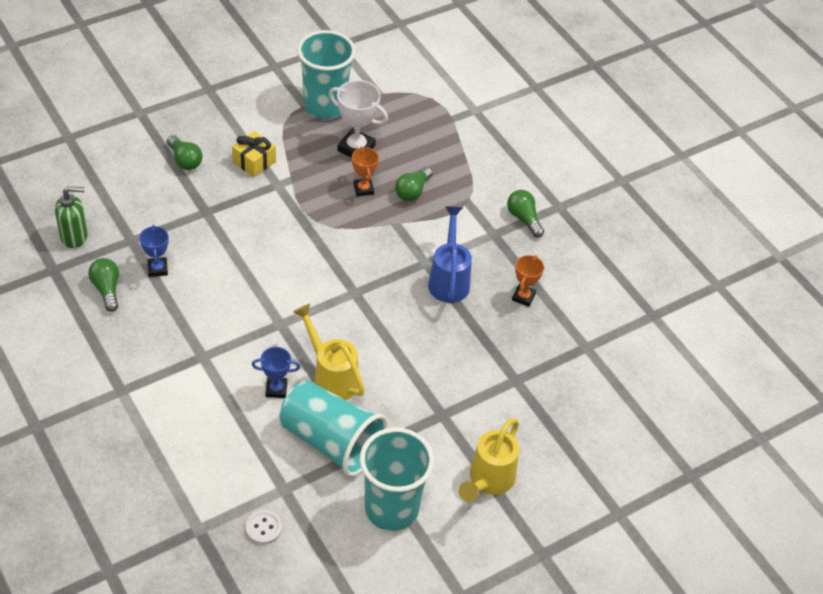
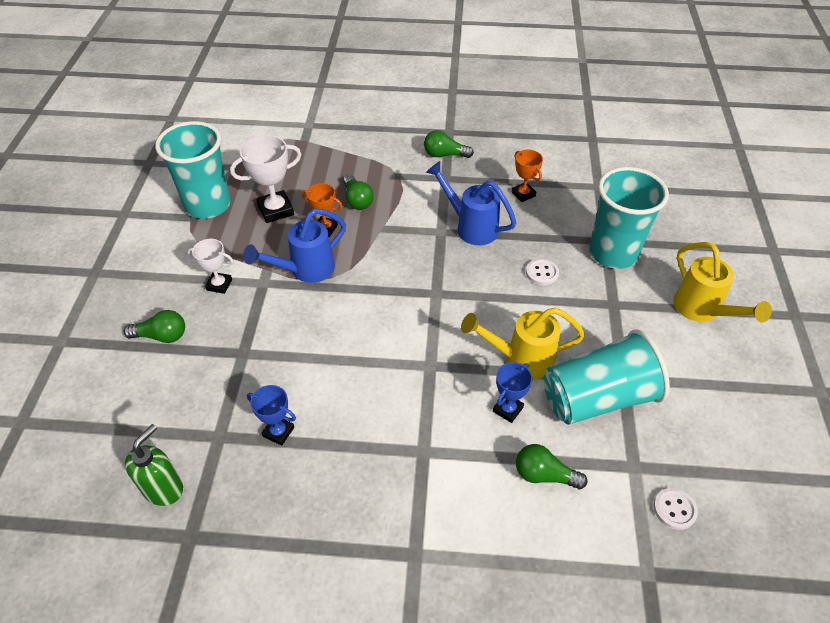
camera: 50 degrees left, 0 degrees up
(107, 289) = (265, 495): green light bulb -> green light bulb (544, 475)
(254, 162) = (219, 285): yellow gift -> white trophy
(309, 201) = (305, 270): none -> blue watering can
(391, 508) = (700, 392): turquoise cup -> turquoise cup (613, 253)
(436, 351) = (542, 273): none -> white button

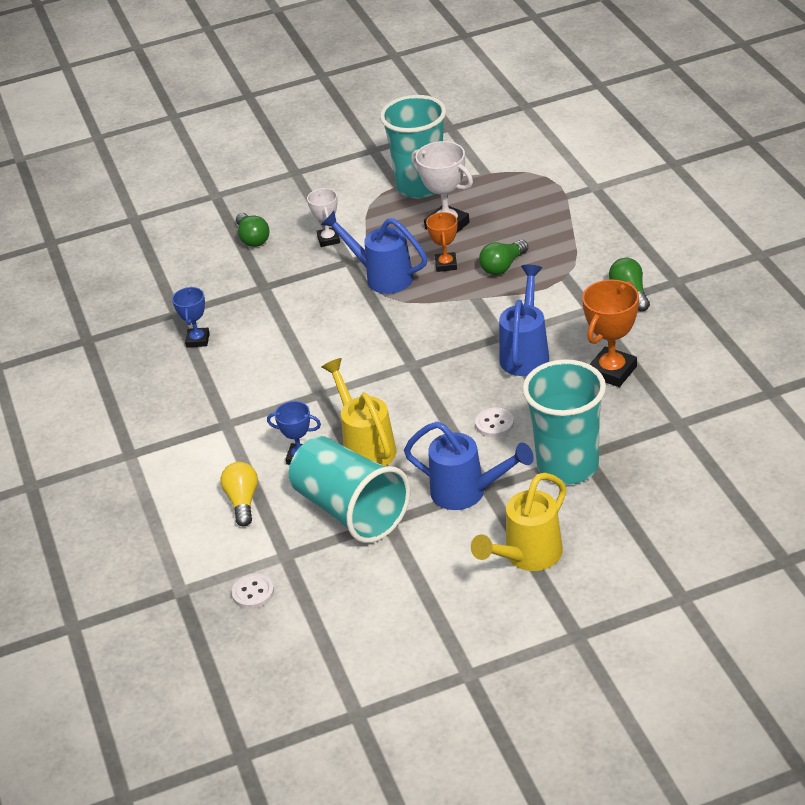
camera: 70 degrees right, 10 degrees down
(164, 488) = (117, 309): green soap dispenser -> none
(523, 194) = (612, 371): orange trophy -> orange trophy, size x1.62
(544, 475) = (242, 501): green light bulb -> yellow light bulb
(614, 317) = (468, 493): none -> blue watering can

